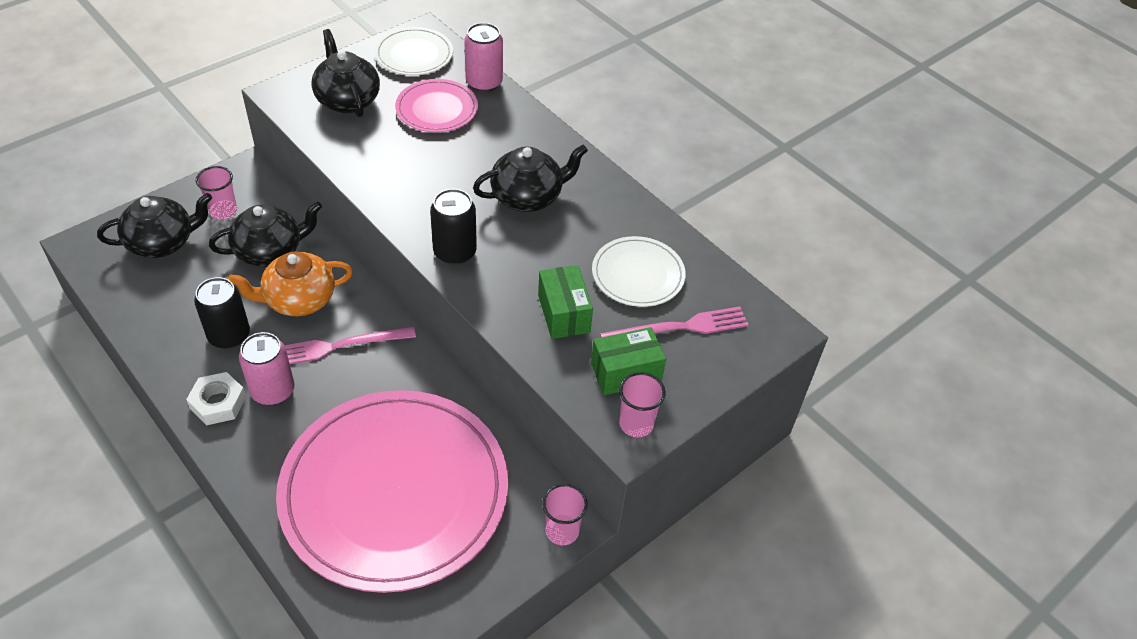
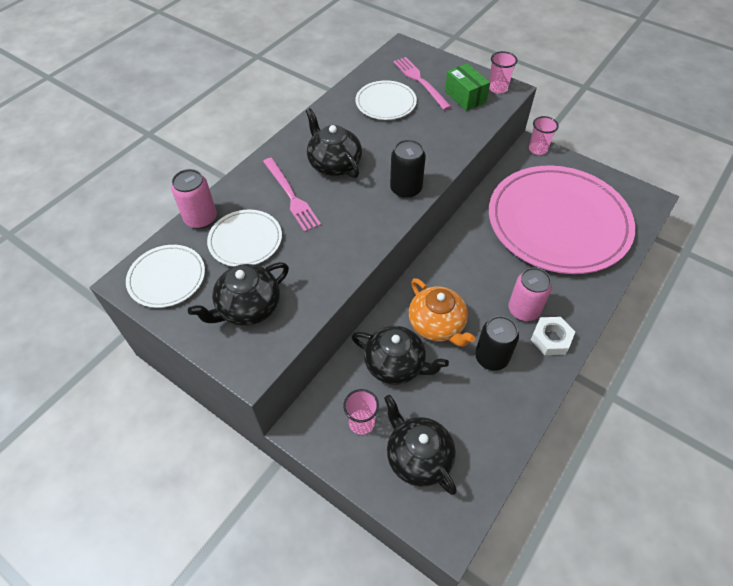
camera: 100 degrees left, 5 degrees up
(270, 251) = (395, 365): black teapot -> black teapot turned 150 degrees clockwise
(339, 346) = (468, 285): pink fork -> pink fork (291, 196)
(437, 109) = (245, 240): pink plate -> white plate
(563, 314) = (434, 128): green box -> none

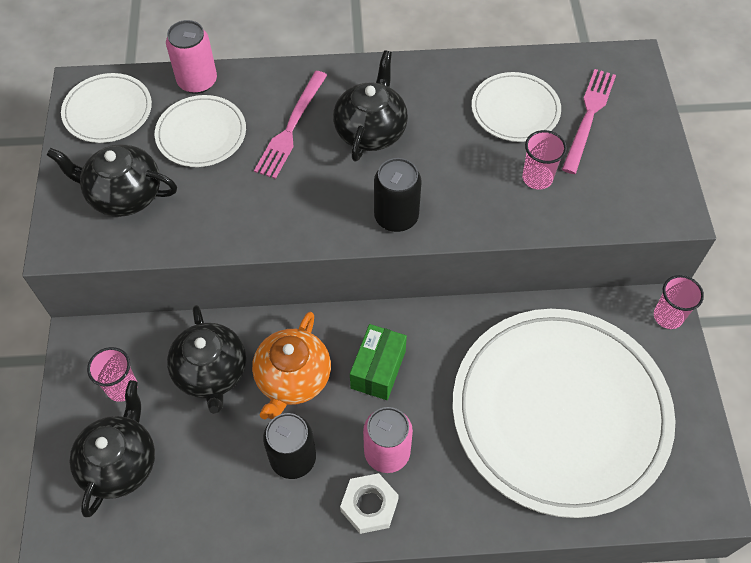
camera: 50 degrees right, 5 degrees up
(465, 97) = (610, 176): green box -> green box (378, 369)
(497, 88) = (664, 199): pink cup -> pink cup (537, 178)
(558, 222) = (560, 412): pink plate -> white plate

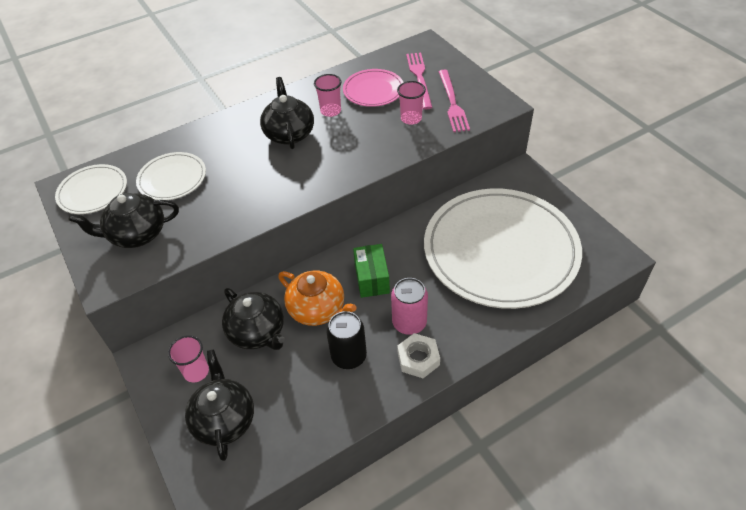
camera: 25 degrees left, 10 degrees down
(197, 81) = (150, 151): pink can -> none
(291, 127) = (234, 152): pink fork -> pink fork (452, 103)
(293, 378) = (318, 310): orange teapot -> orange teapot turned 45 degrees counterclockwise
(396, 217) = (337, 172): black can -> none
(515, 110) = (373, 90): white plate -> pink plate
(668, 316) = (526, 174): pink cup -> pink cup (330, 111)

